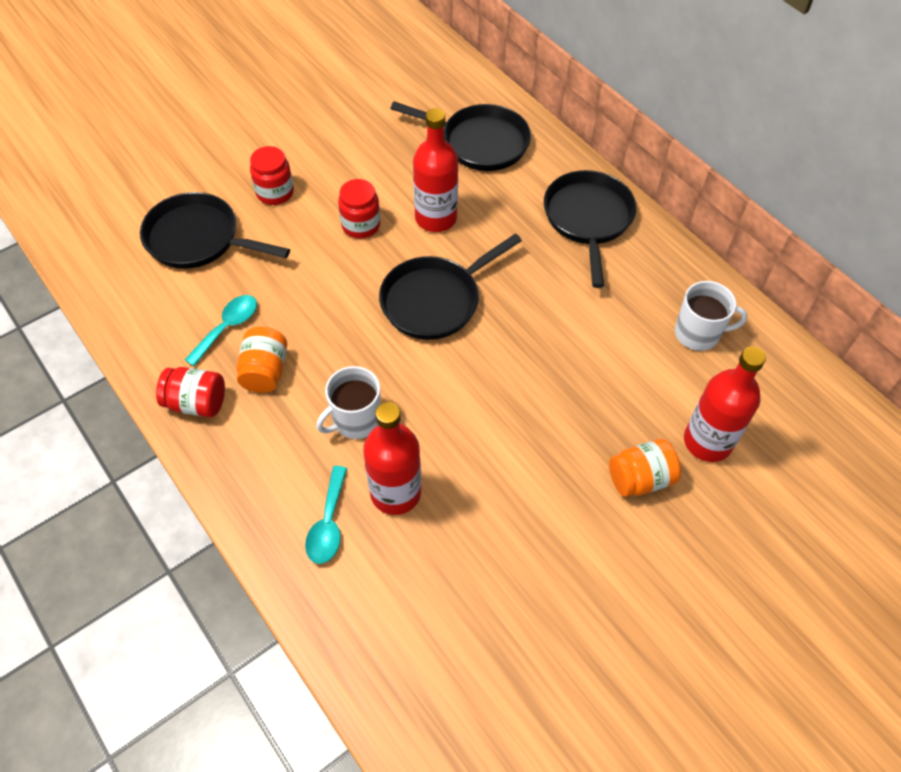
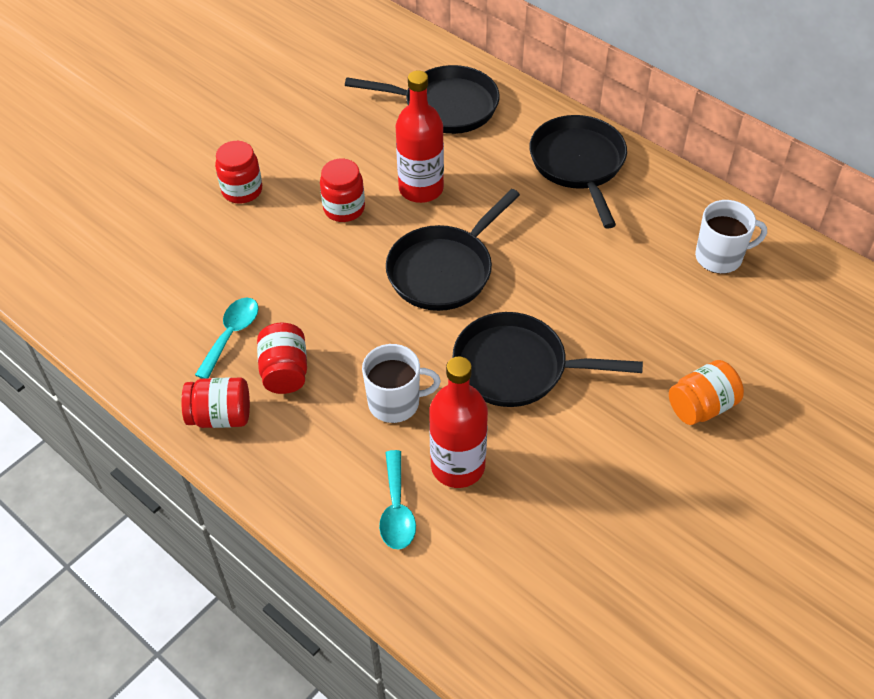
camera: 10 degrees left, 5 degrees down
(199, 239) = (173, 251): black pan -> black pan (517, 367)
(265, 371) = (285, 371): orange jar -> red jar
(355, 420) = (395, 402): white mug -> white mug turned 135 degrees counterclockwise
(707, 441) = (758, 359): red bottle -> none

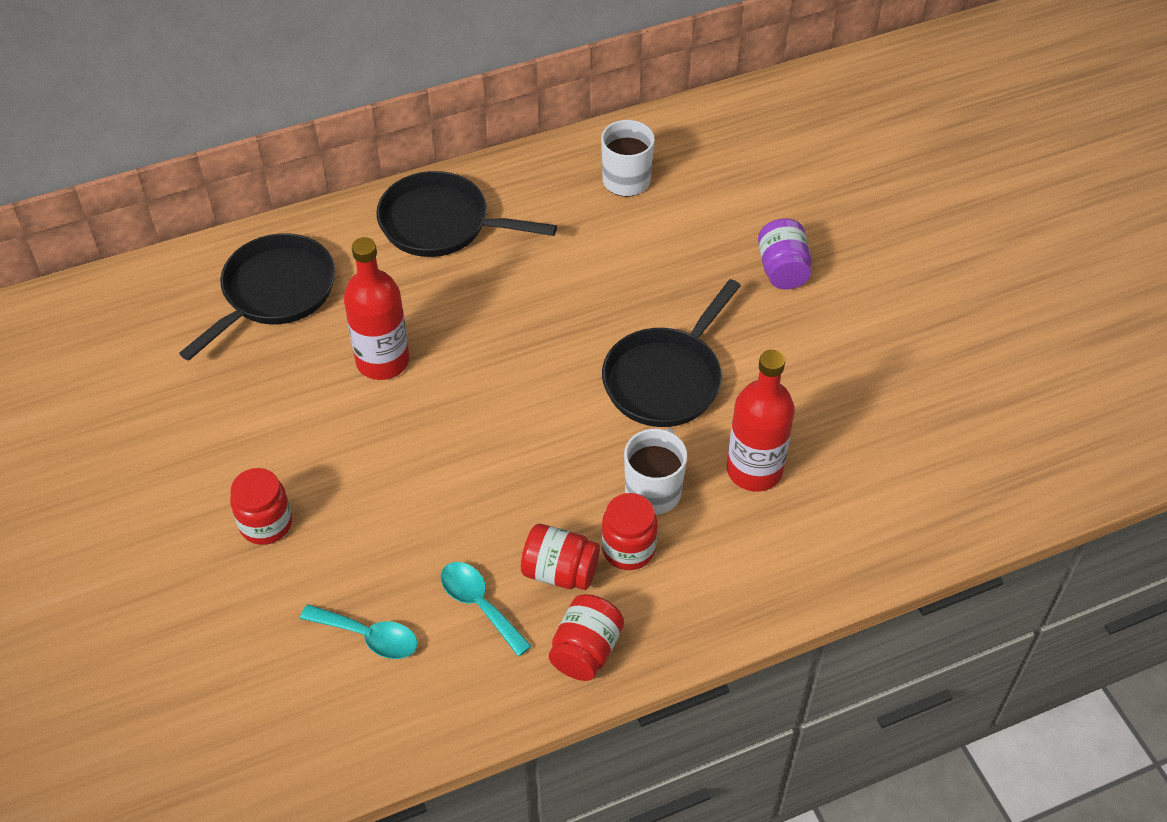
camera: 65 degrees left, 0 degrees up
(344, 208) = (363, 438): red jar -> red jar (628, 549)
(396, 510) = (779, 537): turquoise spoon -> turquoise spoon (369, 636)
(444, 270) = (509, 386): black pan -> none
(701, 406) = (782, 269): orange jar -> purple jar

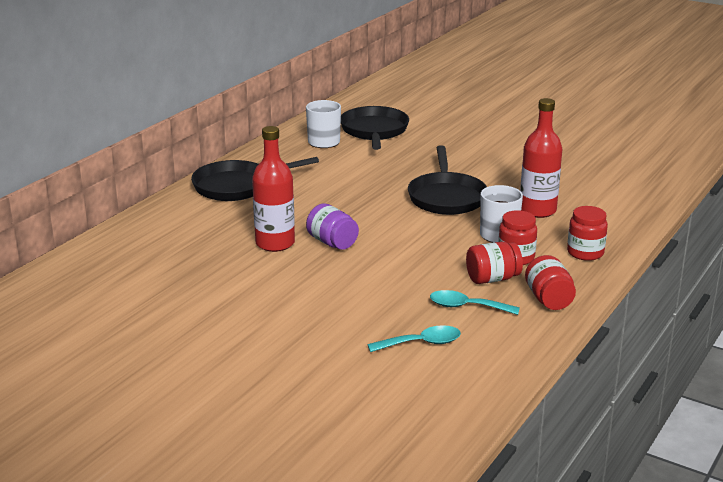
camera: 35 degrees left, 25 degrees down
(266, 524) = (292, 327): red jar -> red jar (585, 253)
(274, 293) = (166, 242): black pan -> black pan (374, 131)
(782, 269) = (450, 146): purple jar -> purple jar (332, 242)

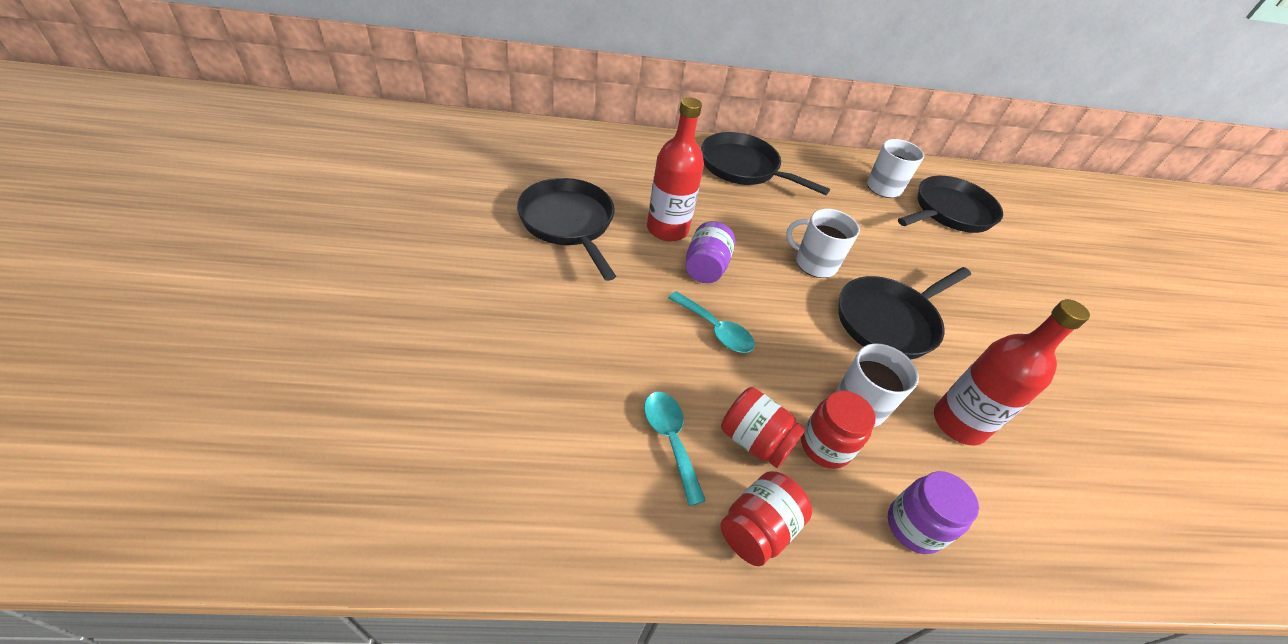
camera: 50 degrees right, 20 degrees up
(222, 283) = (568, 223): none -> black pan
(371, 200) = (814, 263): none -> white mug
(421, 343) = (559, 426): turquoise spoon -> turquoise spoon (715, 330)
(585, 253) = (914, 526): red jar -> purple jar

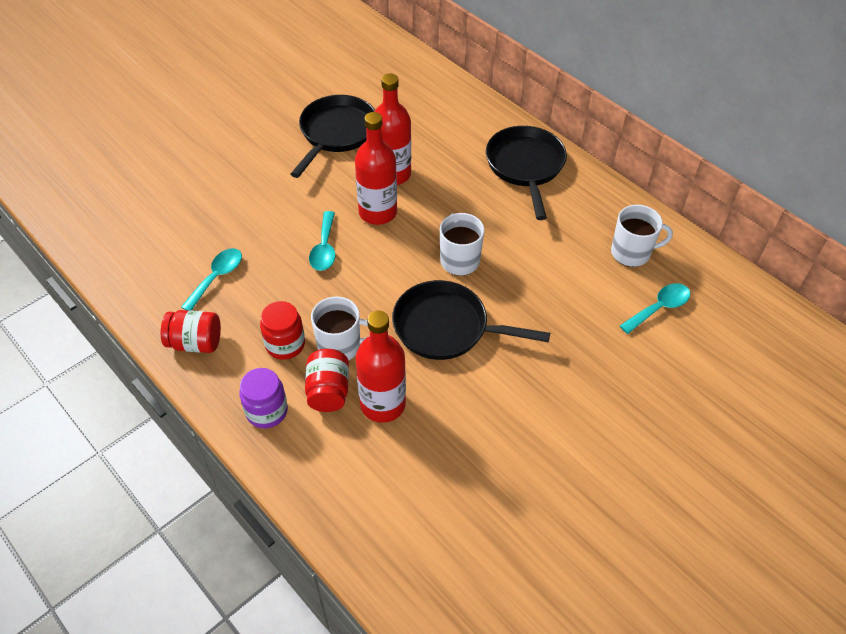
camera: 55 degrees right, 5 degrees up
(705, 267) = (378, 212): purple jar -> red bottle
(755, 440) = (254, 311): red jar -> red jar (328, 391)
(949, 212) = (659, 308): black pan -> turquoise spoon

